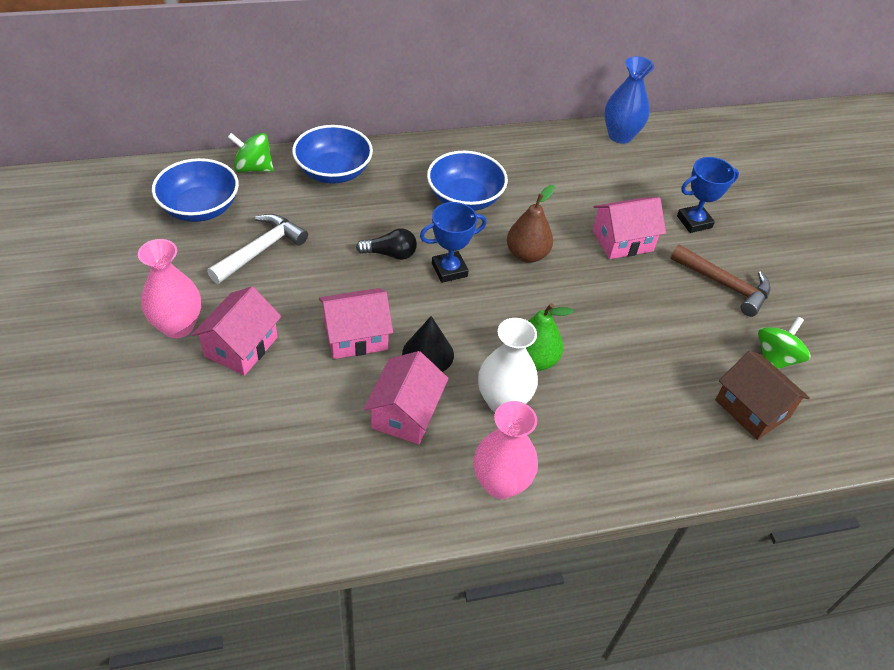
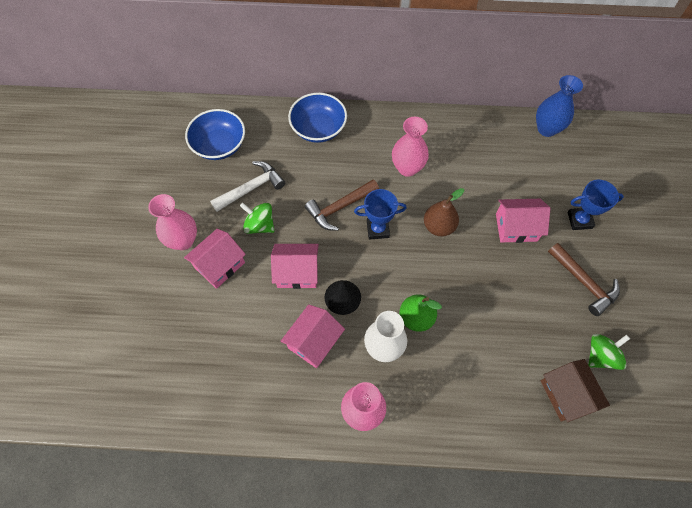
camera: 20 degrees right, 15 degrees up
(253, 168) = (263, 116): green spinning top -> green spinning top (260, 225)
(390, 254) = (339, 208): black light bulb -> brown hammer
(465, 198) = (407, 168): blue bowl -> pink vase

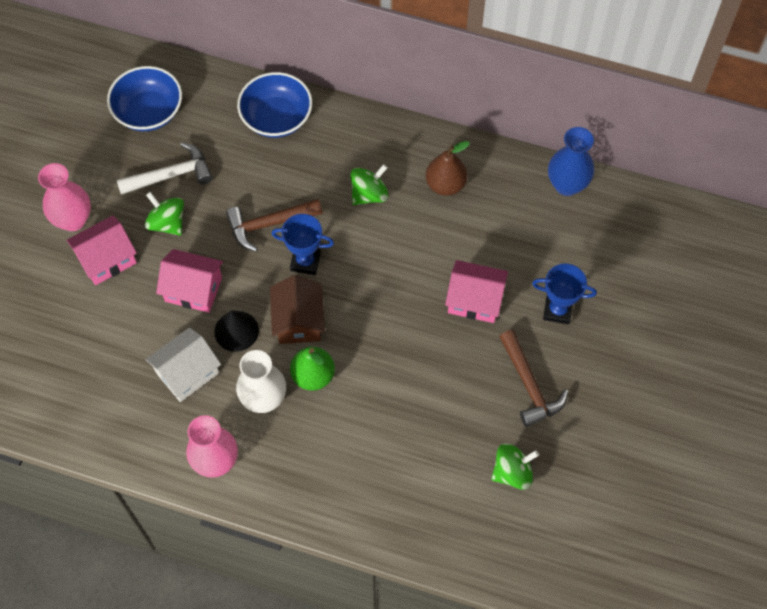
camera: 15 degrees right, 0 degrees up
(314, 341) = (187, 372): pink house -> white house
(407, 168) = (369, 194): pink vase -> green spinning top
(439, 226) = (380, 276): brown pear -> brown pear (445, 184)
(566, 394) = (453, 503): brown house -> brown house (298, 320)

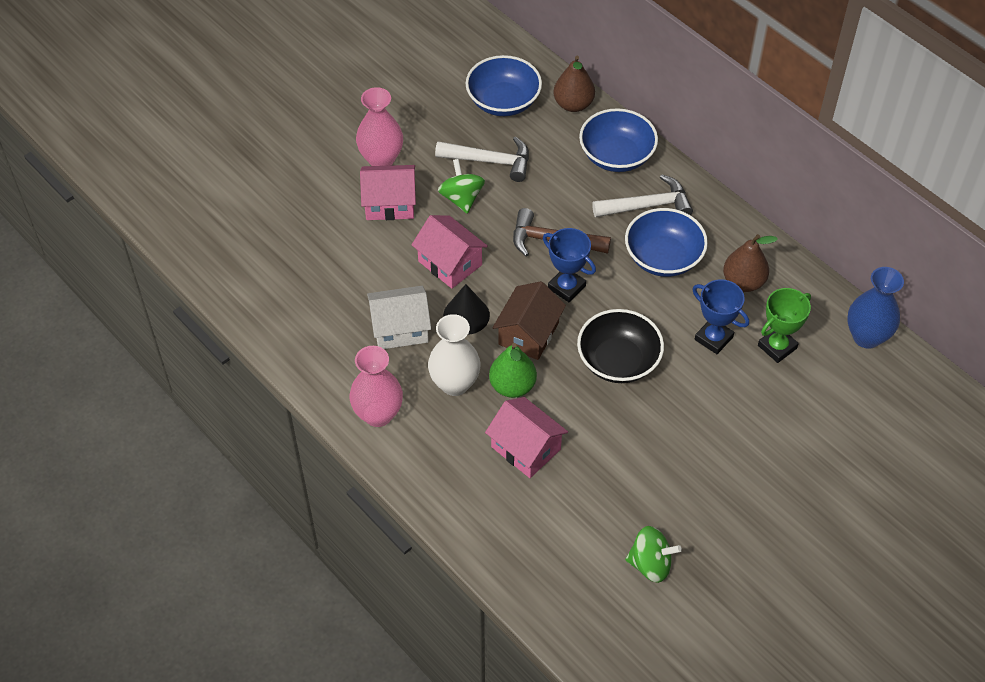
camera: 30 degrees right, 10 degrees down
(211, 86) = (573, 104): none -> brown pear
(329, 152) = (648, 205): none -> white hammer
(369, 194) = (663, 258): green spinning top -> blue bowl
(386, 307) = (618, 361): none -> black bowl
(475, 300) = (709, 395): pink house -> pink house (525, 448)
(504, 229) = (777, 347): none -> green trophy
(529, 385) = (716, 496): brown hammer -> none
(557, 310) = (787, 443): blue trophy -> blue trophy (713, 338)

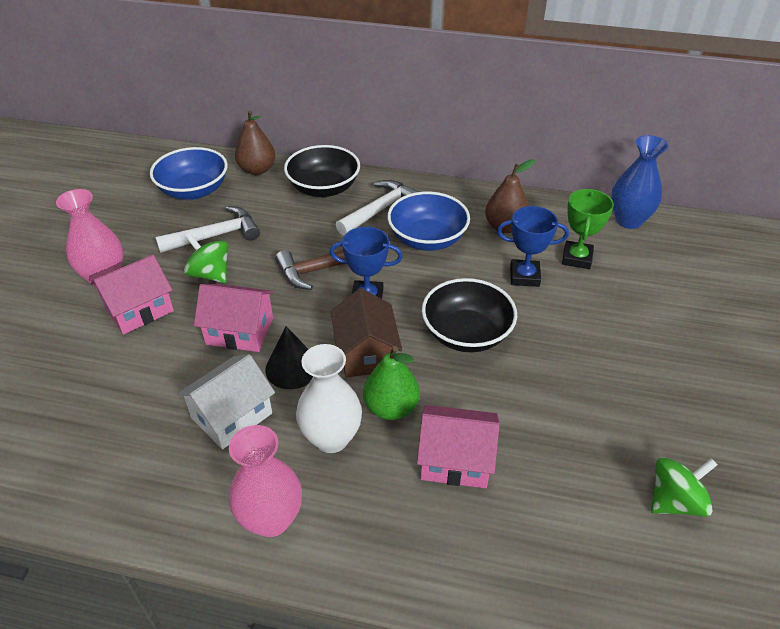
camera: 35 degrees left, 10 degrees down
(616, 156) = (323, 188): blue bowl -> black bowl

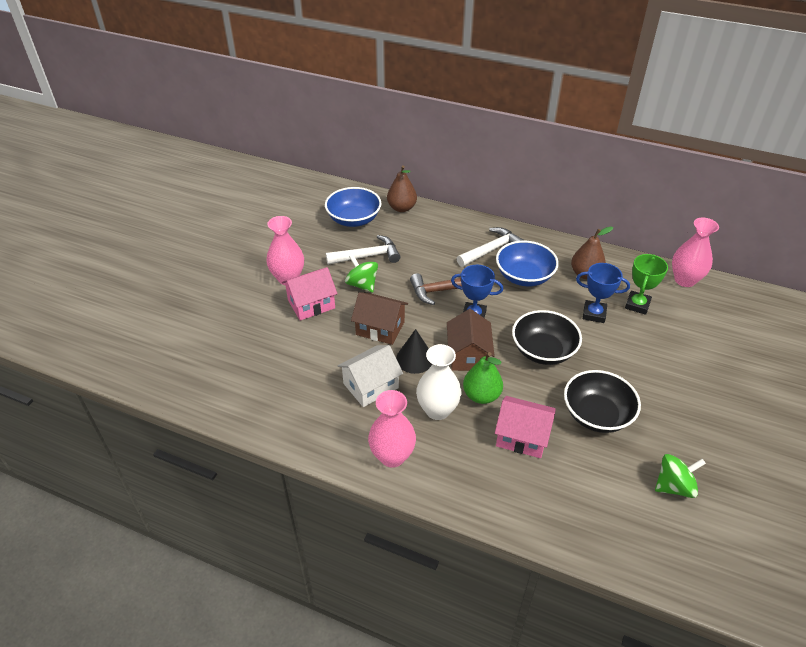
camera: 10 degrees right, 0 degrees up
(239, 331) = (380, 328): pink house -> brown house
(323, 188) = (450, 228): black bowl -> black bowl (596, 415)
(628, 220) = (685, 280): blue vase -> pink vase

